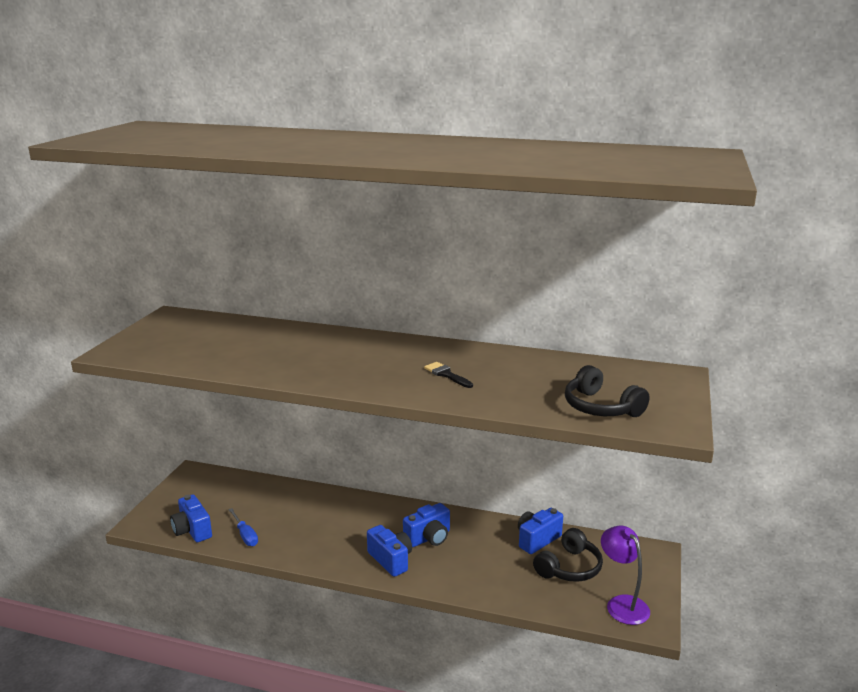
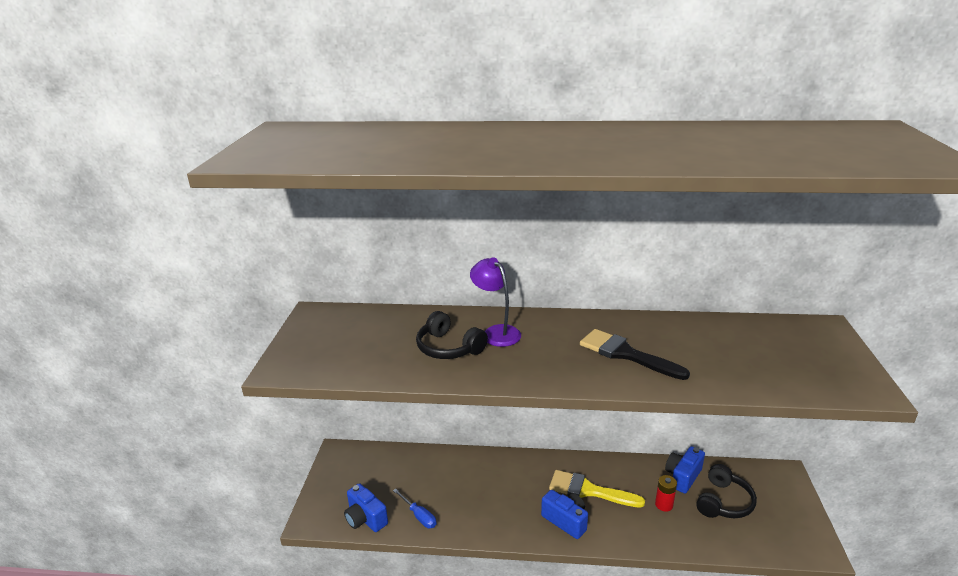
camera: 10 degrees left, 5 degrees up
(428, 538) = (588, 490): blue camera -> yellow brush
(446, 375) = (625, 354): black brush -> black brush, size x1.85
(502, 561) = (664, 505): none -> red battery
(601, 407) = (788, 375): black headphones -> black headphones (449, 348)
(622, 604) = (785, 533): purple lamp -> purple lamp (496, 332)

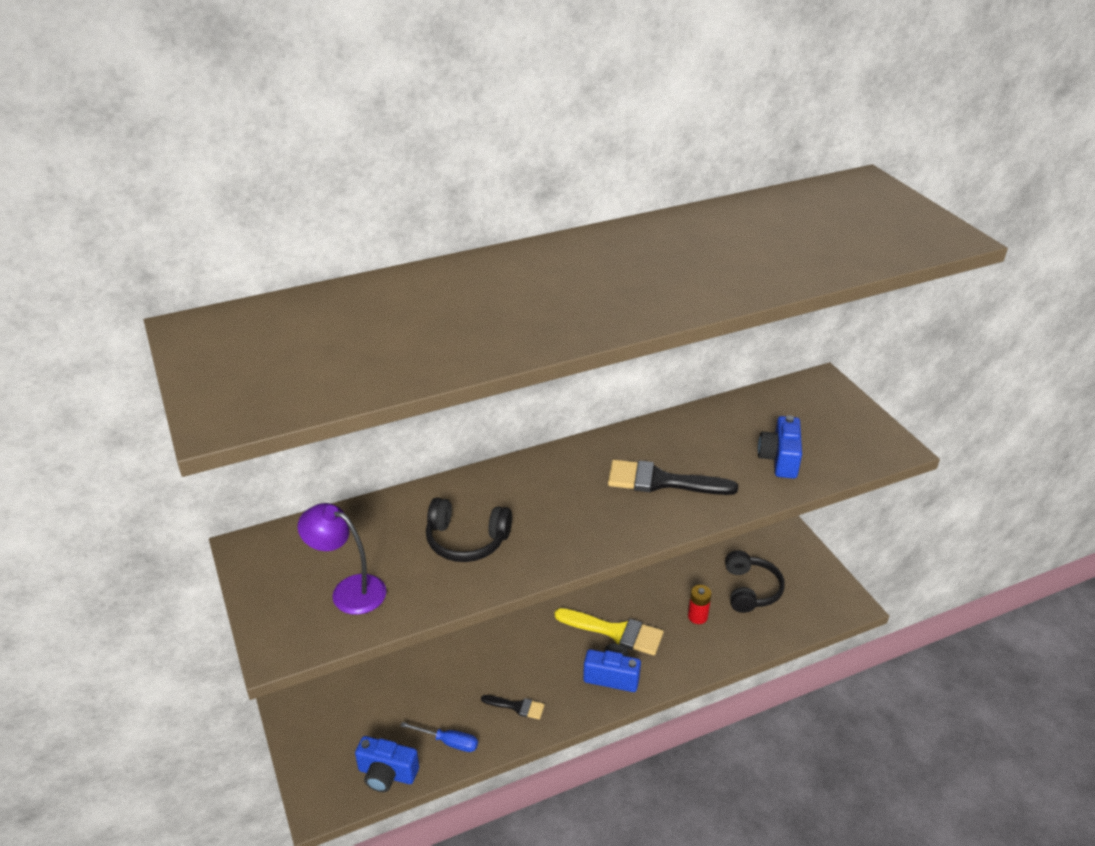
camera: 30 degrees left, 10 degrees up
(481, 512) = (517, 706): none -> black brush
(496, 332) = (505, 499): purple lamp -> purple lamp (349, 590)
(588, 490) = (616, 632): yellow brush -> yellow brush turned 150 degrees counterclockwise
(683, 477) = (700, 577): blue camera -> blue camera (779, 459)

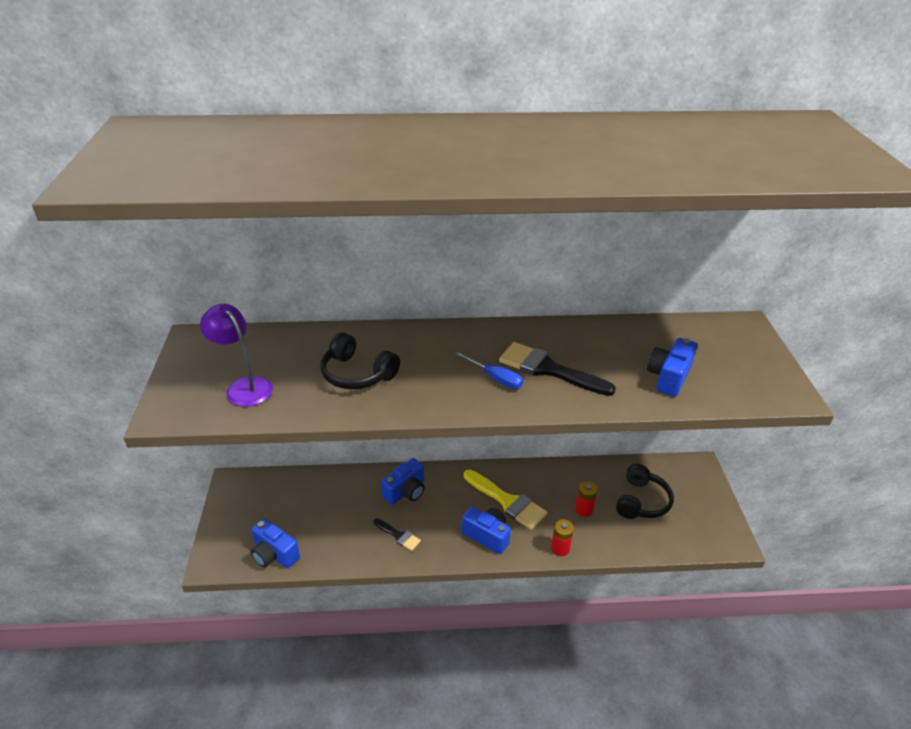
camera: 20 degrees right, 0 degrees up
(449, 742) = (332, 546): blue screwdriver -> blue screwdriver (495, 378)
(500, 655) = (406, 492): none -> blue camera
(692, 666) = (560, 548): none -> red battery

